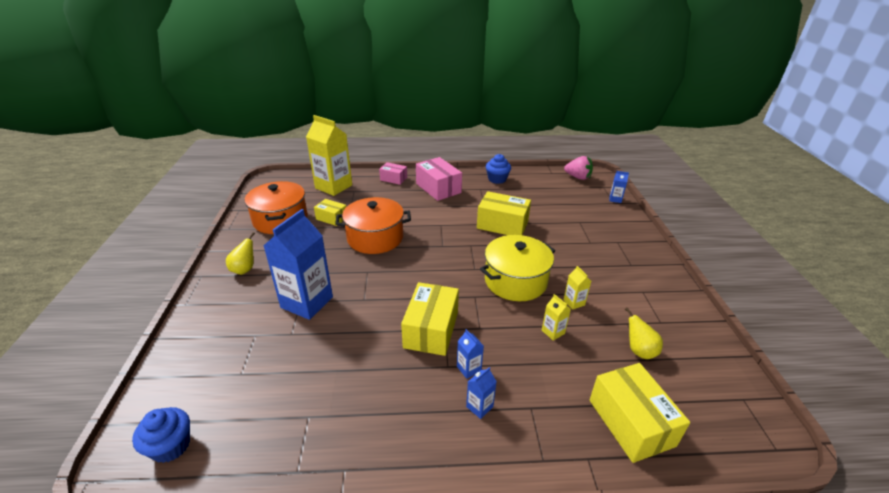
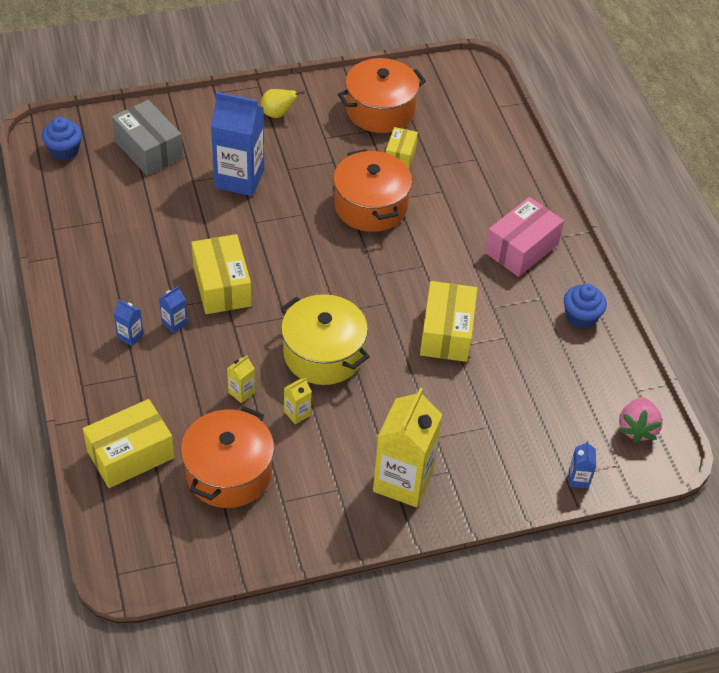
camera: 75 degrees right, 15 degrees up
(226, 363) = (149, 150): none -> grey box
(333, 187) = (478, 136): yellow carton -> yellow carton (403, 481)
(393, 179) = (528, 193): pink box -> none
(431, 329) = (222, 286): yellow box -> yellow box turned 75 degrees clockwise
(639, 351) = (229, 472): yellow pear -> orange pot

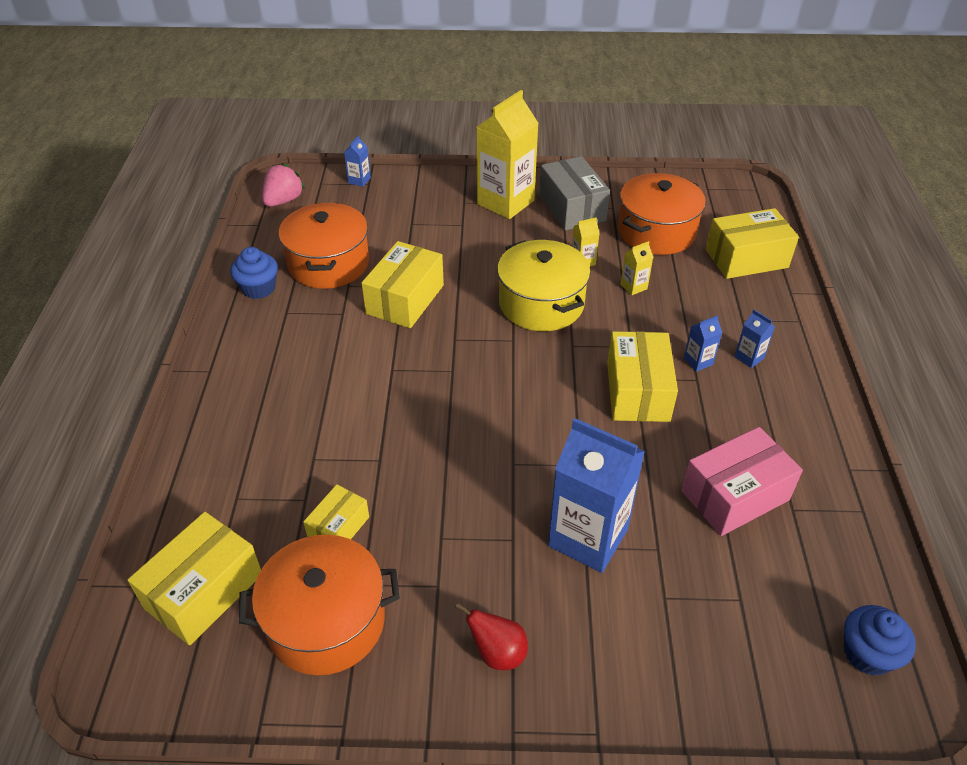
camera: 160 degrees left, 5 degrees down
(149, 150) = (724, 623): grey box -> grey box (572, 208)
(278, 114) = (497, 653): yellow pear -> red pear
(370, 206) = (419, 456): orange pot -> orange pot (328, 264)
(458, 111) = (204, 591): none -> yellow box
(521, 248) = (266, 366): pink box -> pink box (735, 495)

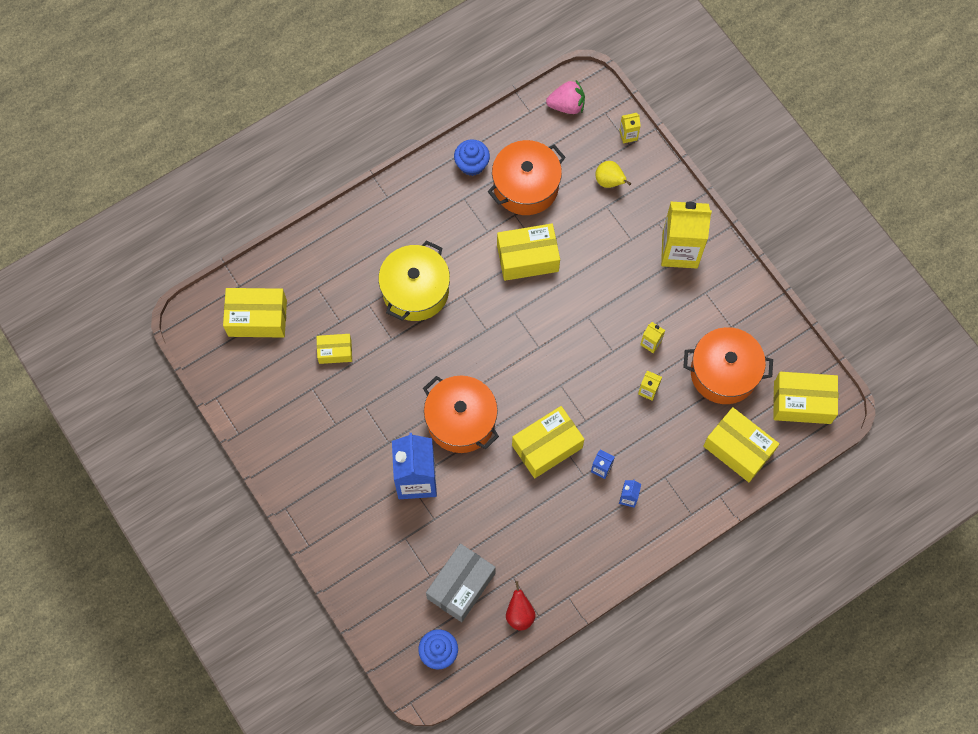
camera: 55 degrees right, 25 degrees up
(326, 621) = (281, 387): orange pot -> orange pot (461, 420)
(359, 180) = (628, 135): blue carton -> yellow carton
(390, 211) = (609, 181): none -> yellow pear
(497, 653) = (319, 476): red pear -> red pear (519, 614)
(541, 304) = (586, 343): yellow pot -> yellow pot (415, 290)
(572, 208) = (708, 299): grey box -> grey box (461, 586)
(726, 202) = (802, 402): none -> yellow box
(735, 495) = (501, 541): pink box -> none

